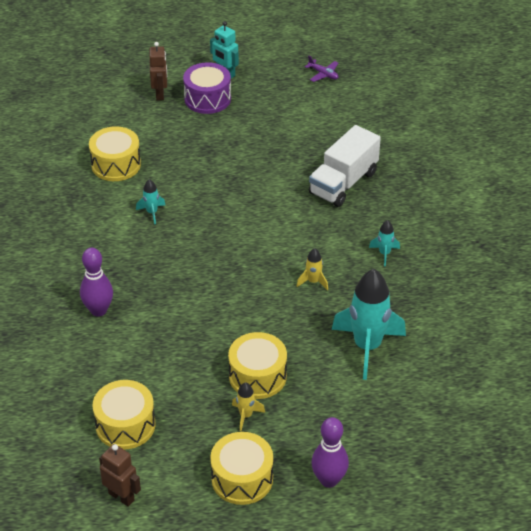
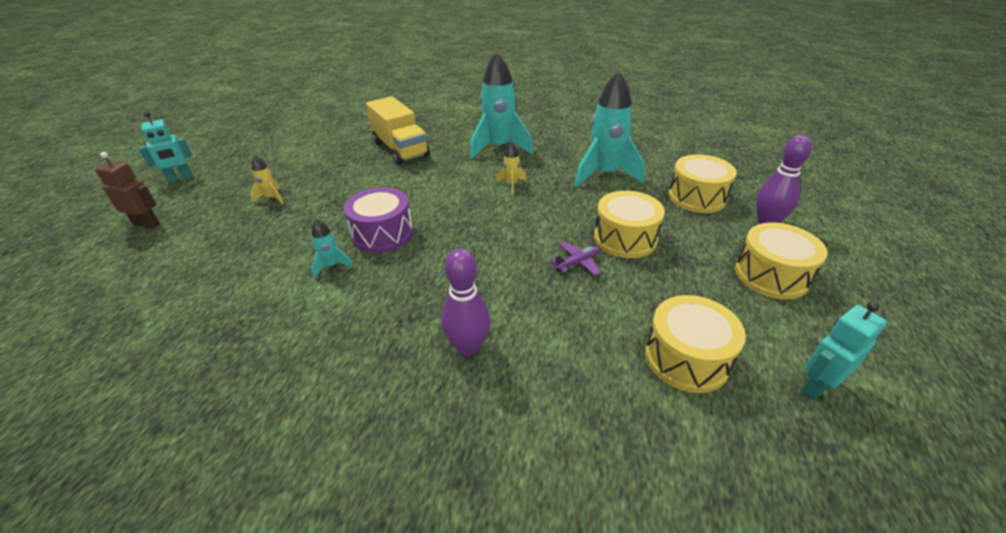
camera: 70 degrees left, 5 degrees down
(116, 164) = (218, 280): yellow drum -> yellow drum (697, 197)
(121, 496) = (816, 386): brown robot -> turquoise robot
(207, 99) = (200, 195): purple drum -> purple drum (383, 234)
(246, 415) = (679, 256): yellow rocket -> yellow rocket (271, 198)
(323, 74) = (256, 134): purple plane -> purple plane (577, 263)
(343, 183) = (400, 149): white truck -> yellow truck
(384, 253) = (499, 148): turquoise rocket -> turquoise rocket, size x2.24

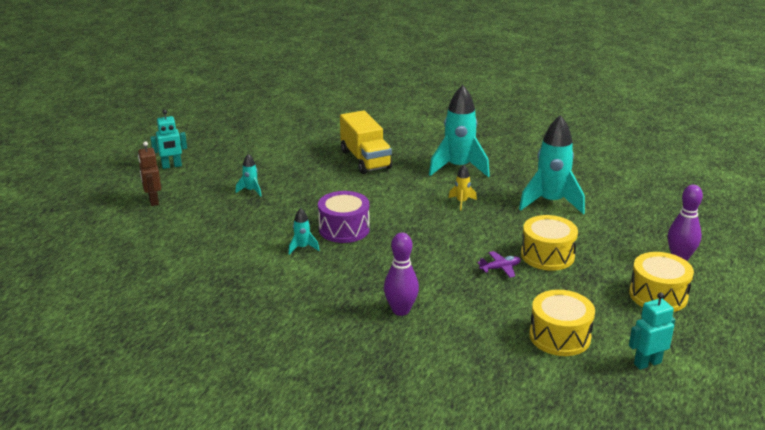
camera: 10 degrees right, 10 degrees down
(147, 224) = (153, 201): brown robot -> brown robot turned 135 degrees counterclockwise
(271, 198) = (251, 190): yellow rocket -> turquoise rocket
(697, 197) = (628, 231): yellow drum -> none

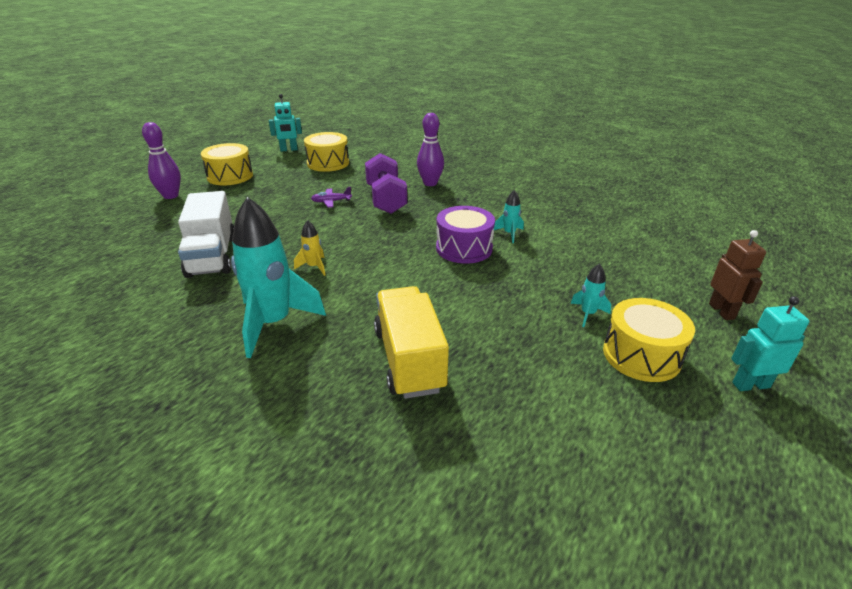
camera: 170 degrees left, 5 degrees up
(442, 278) = (386, 199): none -> purple dumbbell
(547, 255) = (280, 207): yellow drum -> yellow drum (641, 355)
(550, 202) = (212, 256): turquoise rocket -> white truck

